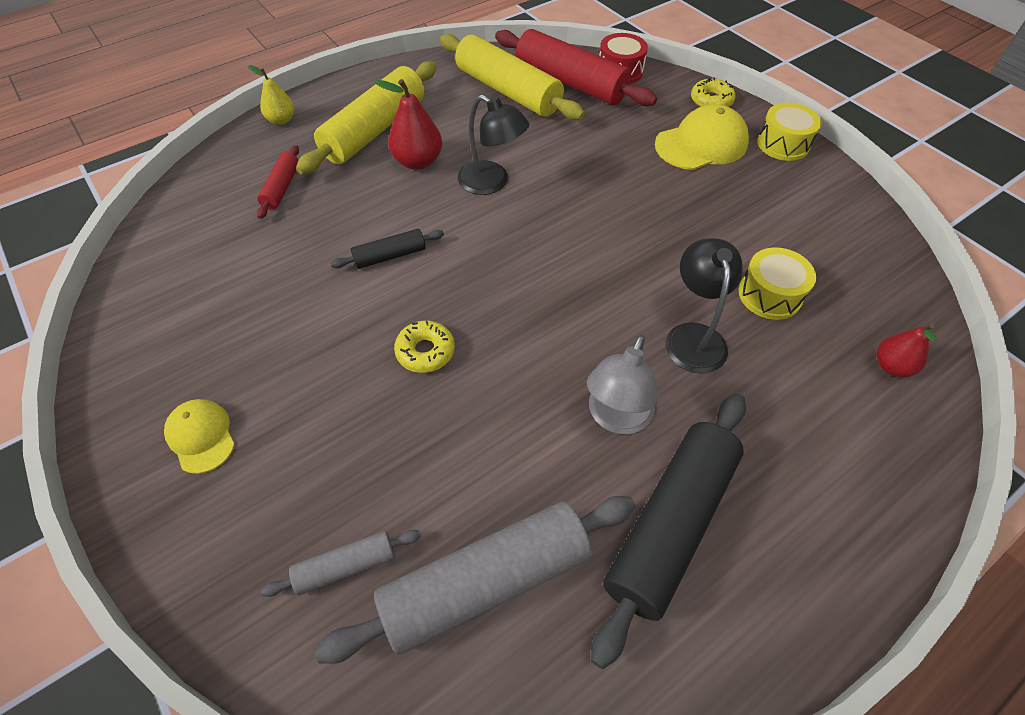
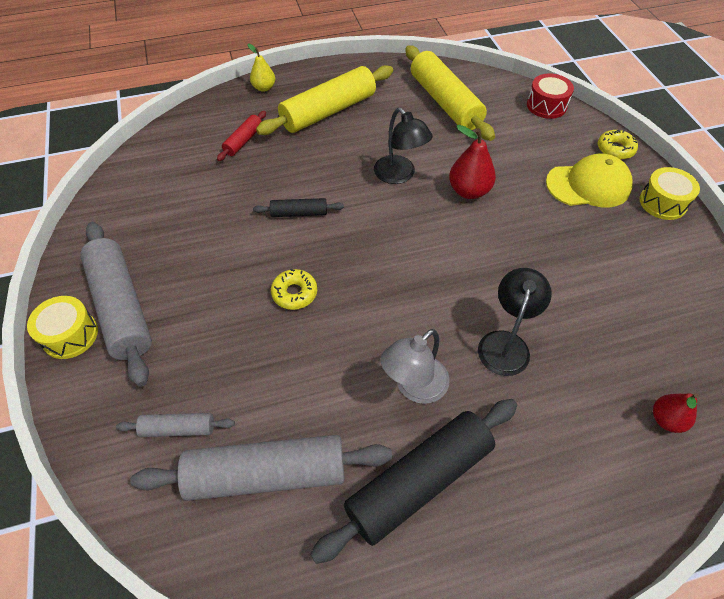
camera: 20 degrees right, 0 degrees up
(201, 436) = (121, 307): yellow cap -> grey rolling pin
(418, 162) = (350, 144): red pear -> red pear (469, 191)
(570, 83) = (499, 106): red rolling pin -> none
(769, 295) = (587, 328): yellow drum -> yellow drum (70, 335)

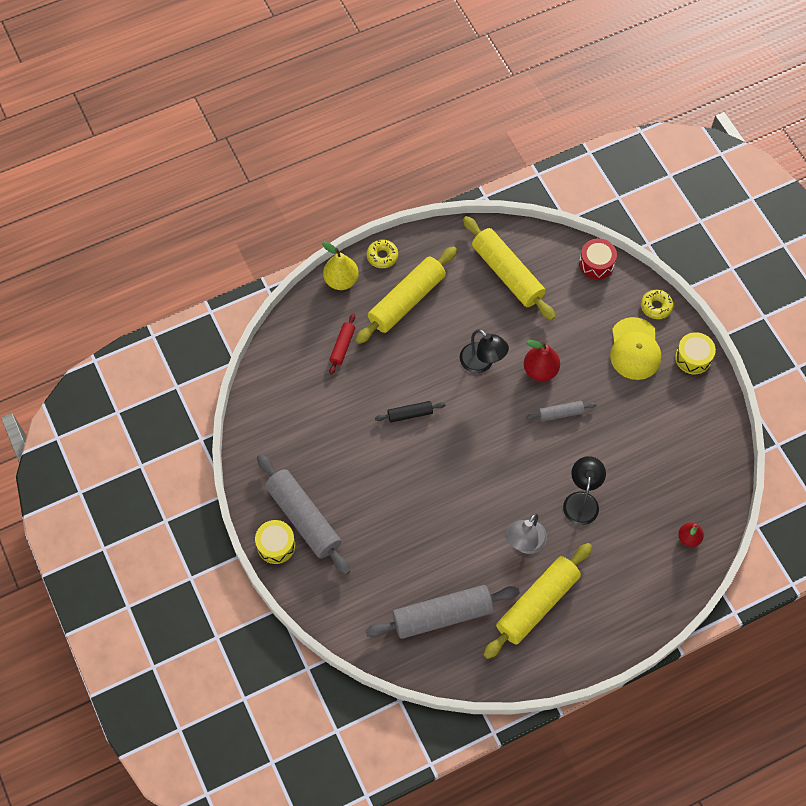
camera: 10 degrees left, 10 degrees up
(178, 428) = (377, 597): grey rolling pin -> grey rolling pin (560, 413)
(264, 88) = (341, 280): yellow pear -> yellow pear, size x1.54
(294, 293) = (425, 486): yellow donut -> yellow donut (382, 256)
(419, 481) = (537, 604): black rolling pin -> yellow rolling pin
(588, 185) = (635, 349): yellow cap -> yellow cap turned 105 degrees clockwise

